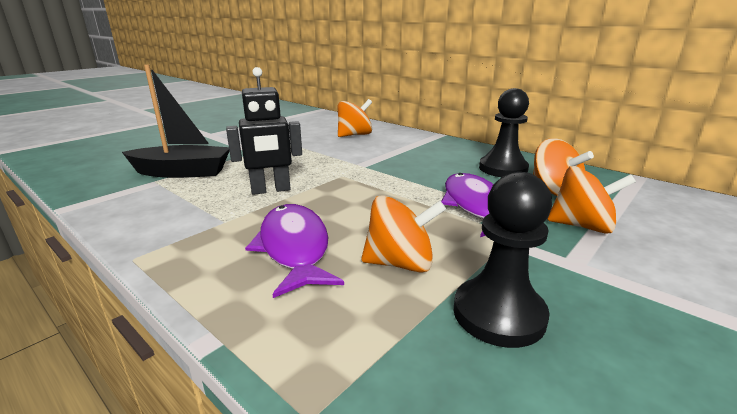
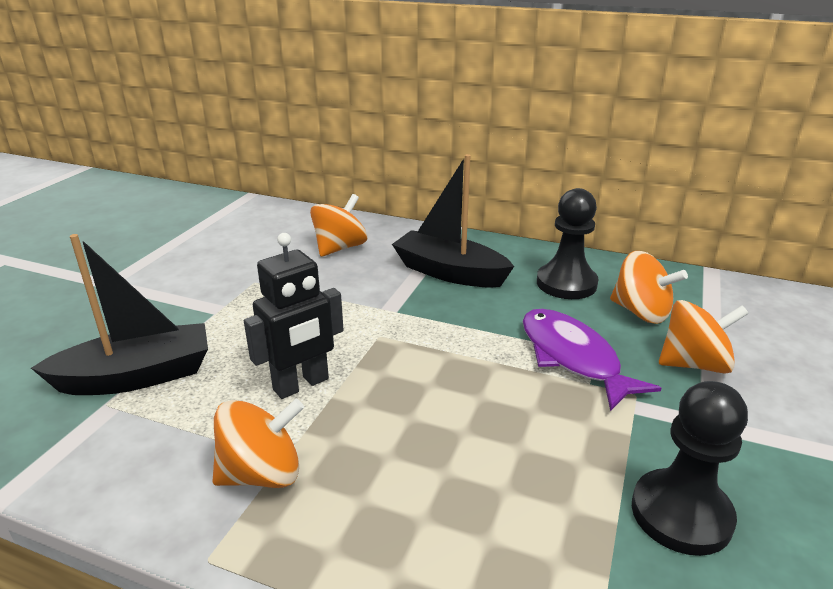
camera: 20 degrees left, 5 degrees up
(294, 248) = (409, 481): purple fish -> none
(400, 263) = (545, 471): orange spinning top -> orange spinning top (262, 474)
(418, 153) = (449, 272): none -> black boat

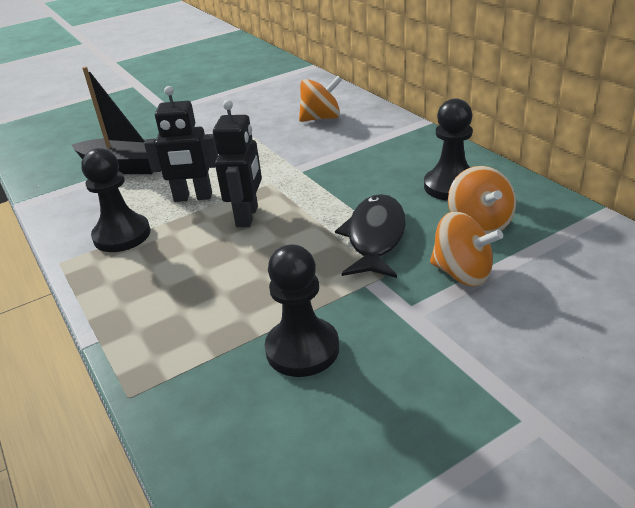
camera: 40 degrees right, 5 degrees up
(262, 474) = (122, 235): orange spinning top -> black pawn
(405, 384) = (247, 216): none -> black robot
(449, 272) = (373, 154): black boat -> none
(573, 358) = (375, 237): purple fish -> black fish

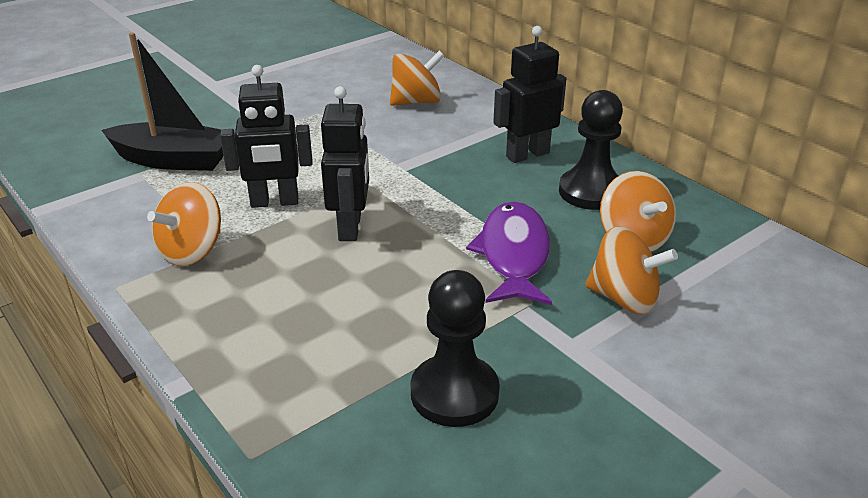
camera: 10 degrees left, 0 degrees up
(122, 235) = (192, 251): black pawn -> orange spinning top
(375, 237) = (513, 255): black fish -> purple fish
(403, 157) = (527, 155): none -> black robot

